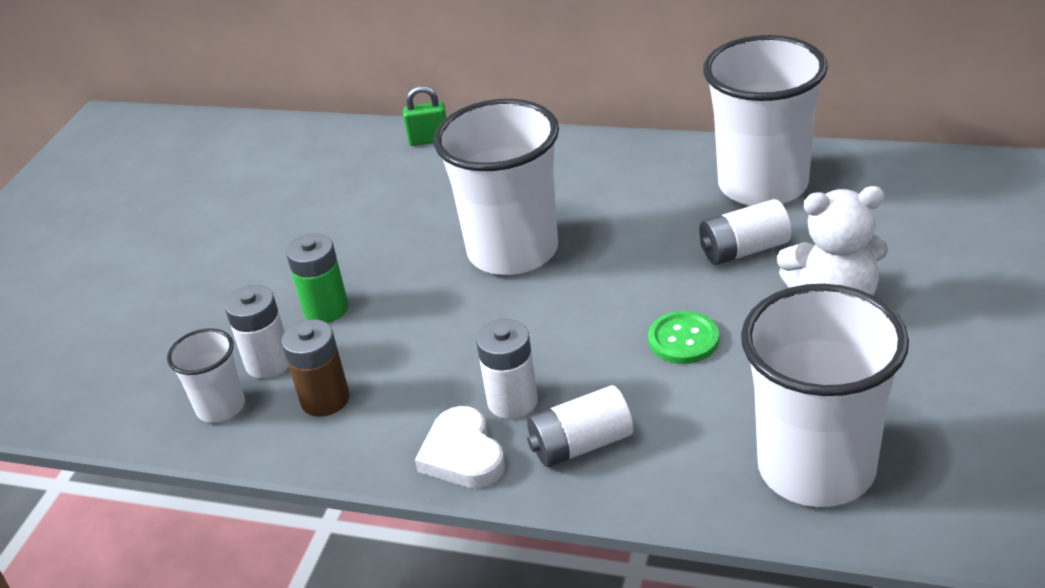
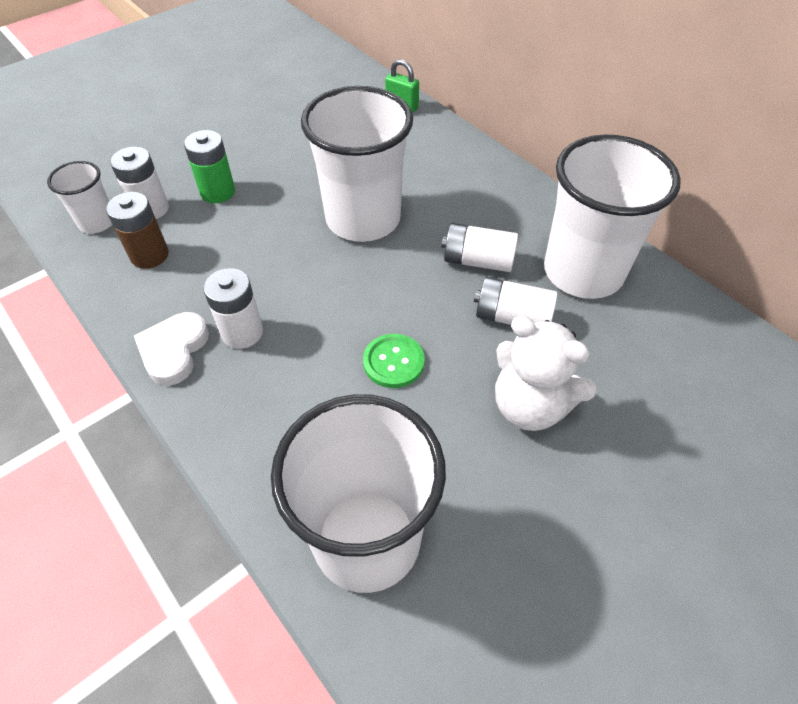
camera: 30 degrees right, 15 degrees up
(581, 444) = (244, 397): white battery -> white battery (478, 261)

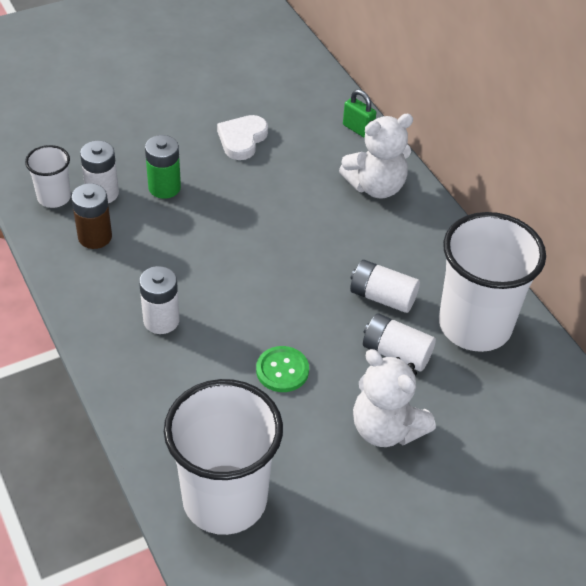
camera: 10 degrees right, 5 degrees down
(174, 350) = (102, 324): white heart -> white heart (242, 139)
(363, 219) = (290, 238): white cup -> none
(436, 155) = (376, 186): none -> white teddy bear

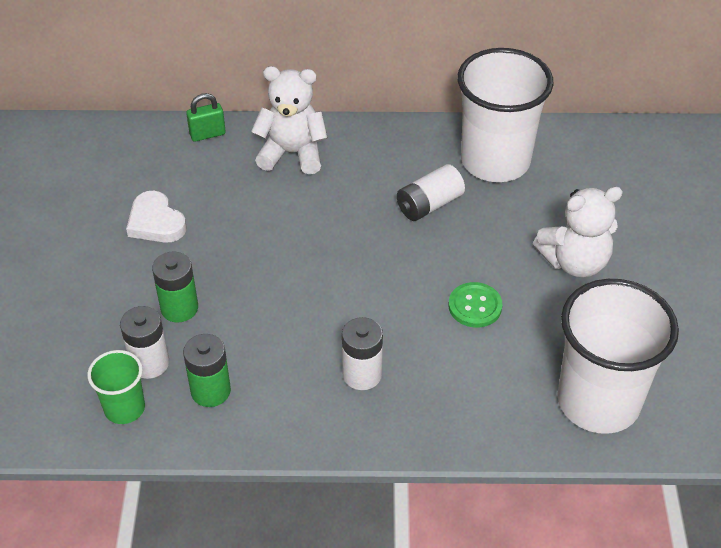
camera: 60 degrees left, 0 degrees up
(54, 197) = (124, 408): white cup -> green cup
(95, 237) = (210, 391): brown battery -> green battery
(376, 186) = (292, 153): white teddy bear -> white teddy bear turned 90 degrees counterclockwise
(396, 353) = (497, 222): white battery -> none

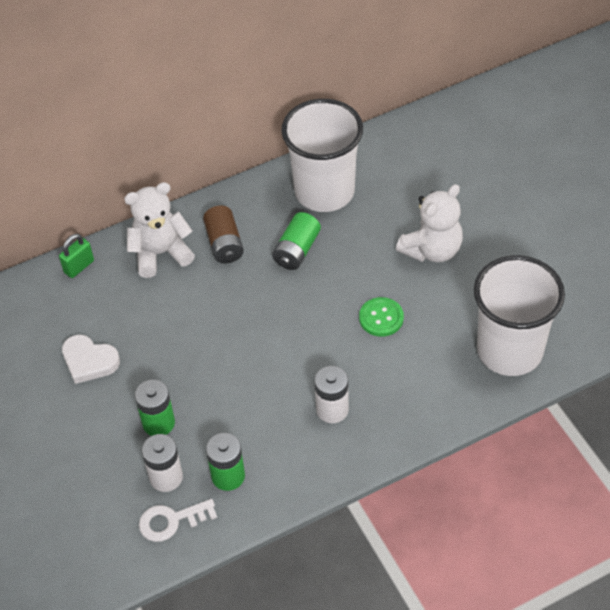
camera: 25 degrees left, 5 degrees up
(124, 408) = (171, 521): green cup -> white key
(360, 169) = (224, 244): none -> brown battery
(429, 205) = (297, 250): white battery -> green battery

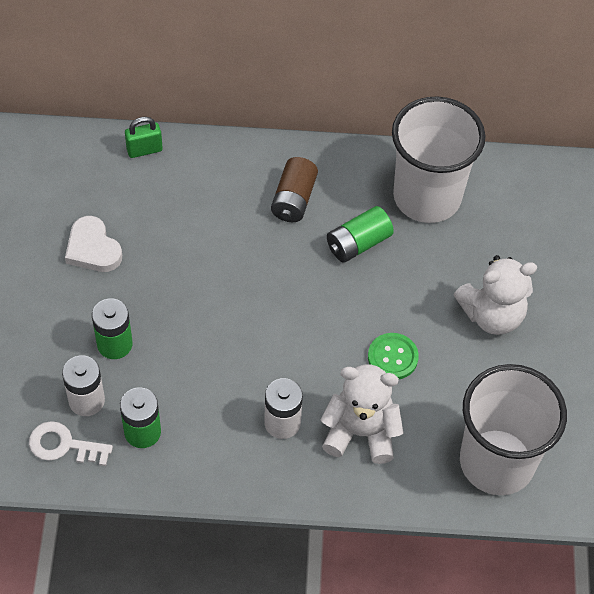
camera: 25 degrees right, 5 degrees up
(161, 253) = (228, 177): white teddy bear -> white teddy bear (361, 432)

